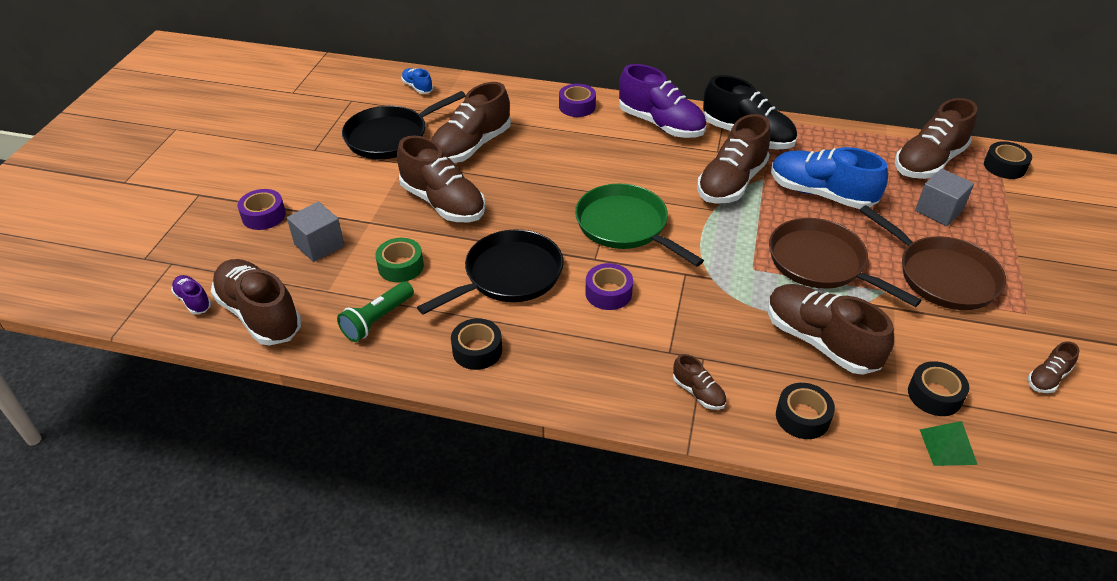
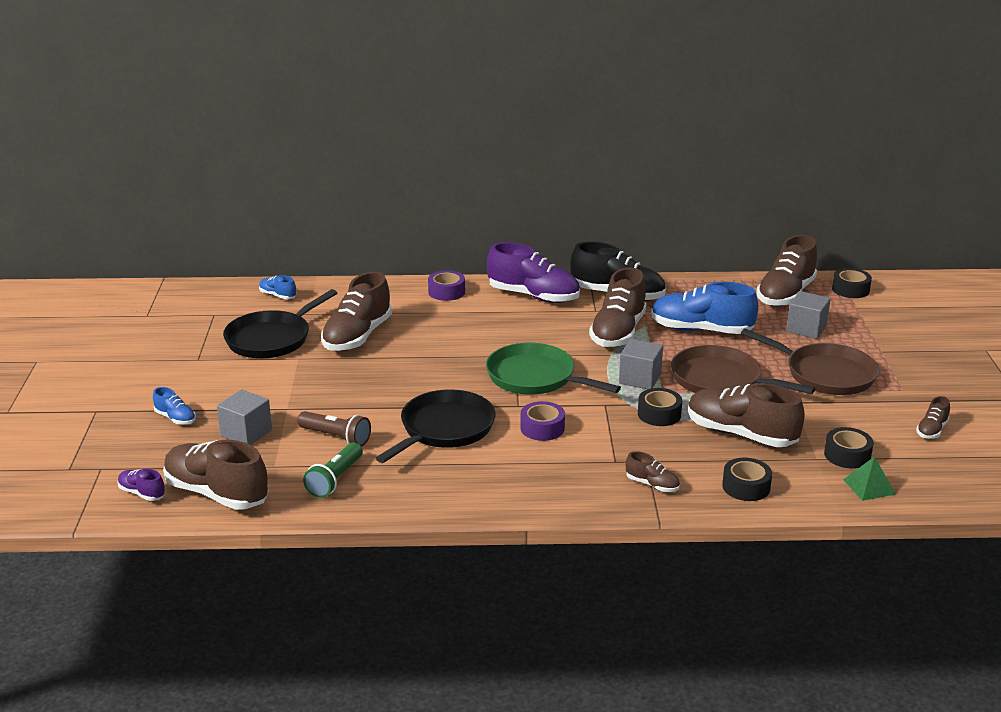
camera: 15 degrees left, 15 degrees down
(264, 216) = (175, 418): purple tape -> blue shoe
(400, 266) = (336, 437): green tape -> brown flashlight
(443, 203) = (352, 384): brown shoe -> none
(477, 350) = (441, 487): black tape -> black tape (659, 414)
(734, 246) = (640, 379): none -> grey cube

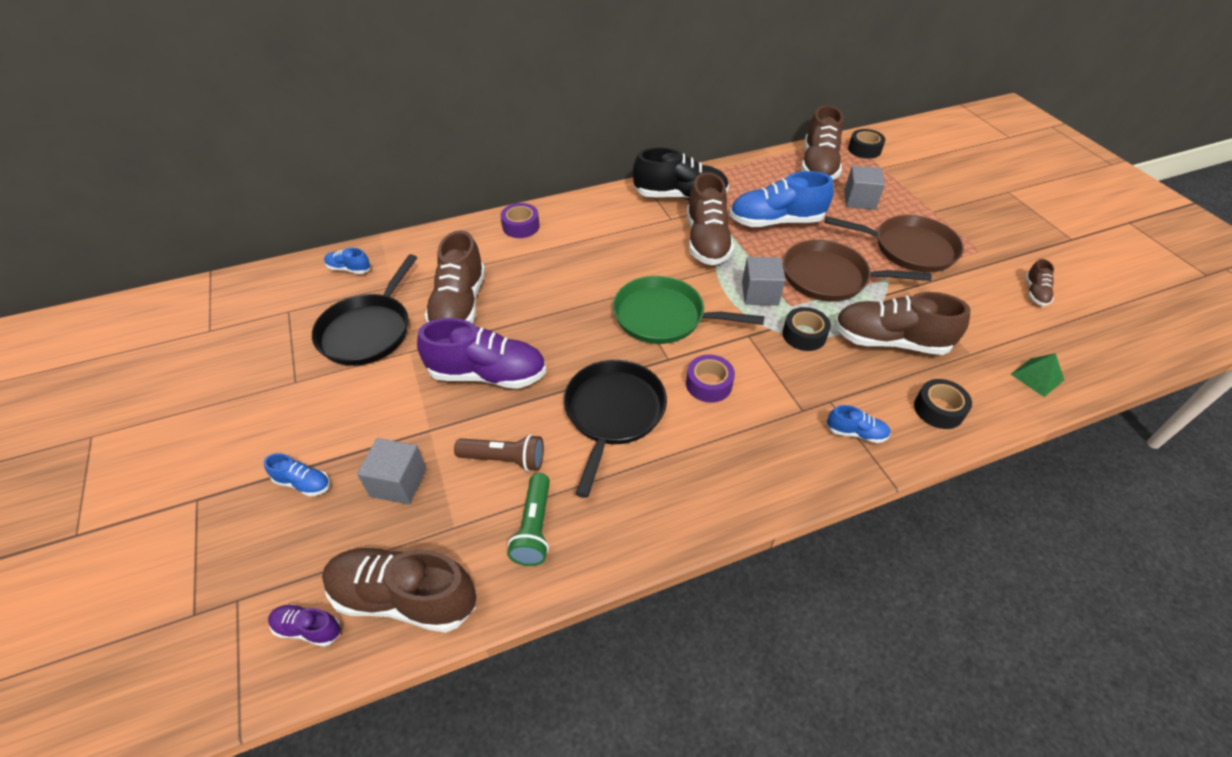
camera: 20 degrees left, 20 degrees up
(533, 296) = (606, 214): purple shoe -> purple shoe (487, 374)
(652, 485) = (856, 433): brown shoe -> blue shoe
(847, 455) = (992, 342): black tape -> none

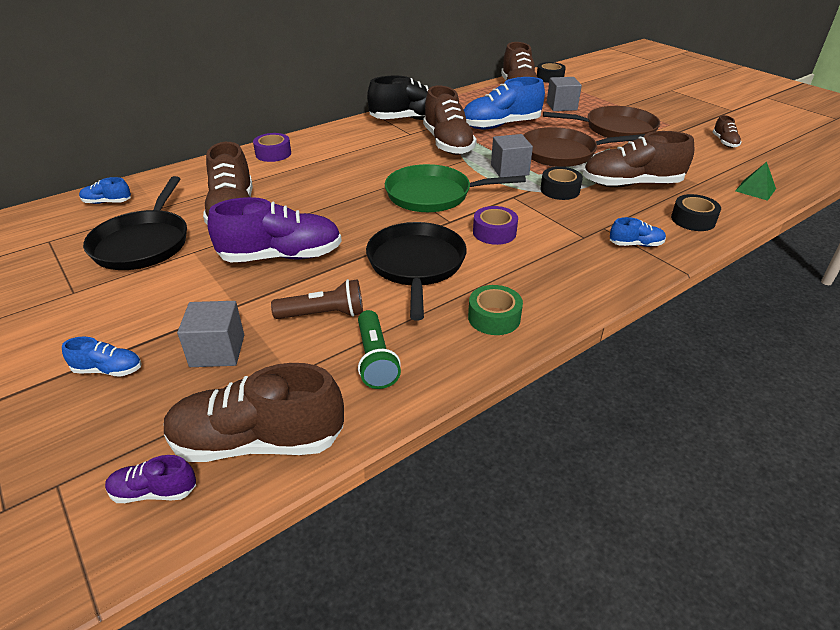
camera: 15 degrees left, 10 degrees down
(665, 501) = (494, 317): none -> green tape

